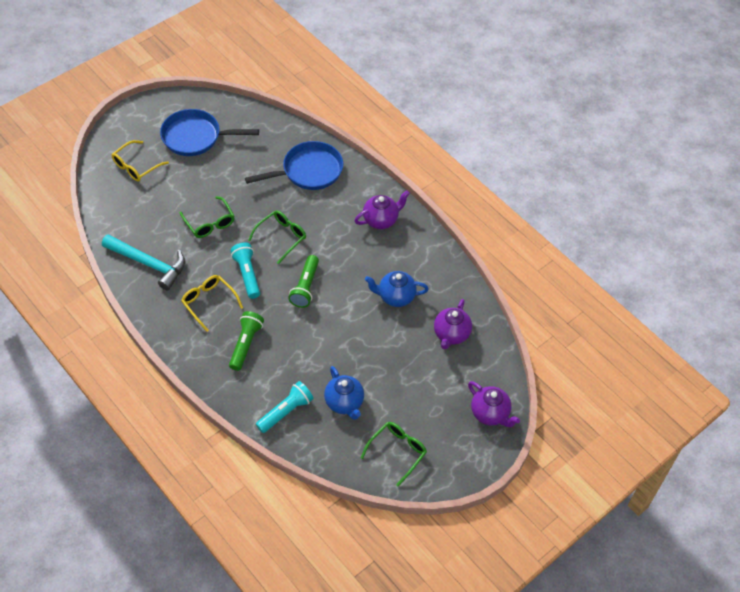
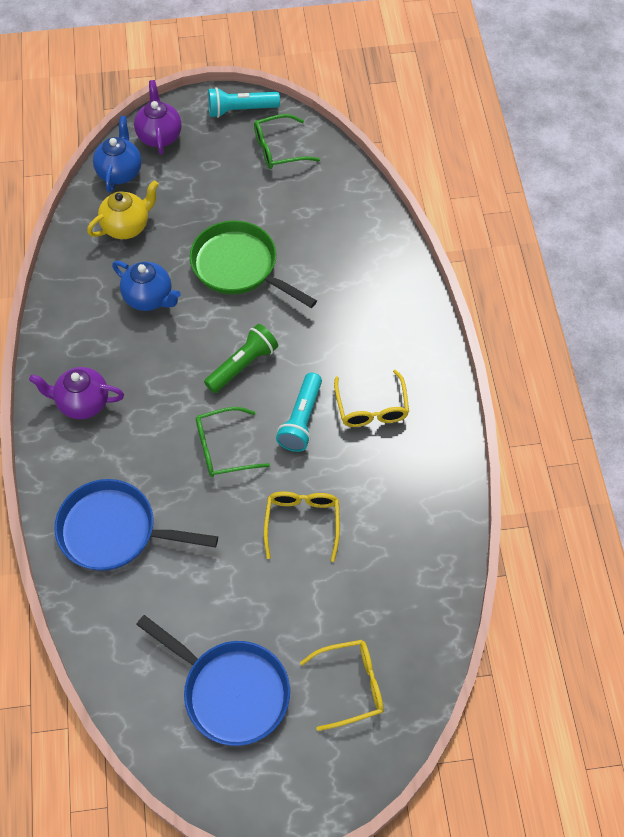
camera: 145 degrees left, 5 degrees up
(149, 264) = (418, 504): turquoise hammer -> none
(209, 223) = (302, 523): green glasses -> yellow glasses
(245, 344) = (360, 333): green flashlight -> none
(285, 412) = (363, 240): turquoise flashlight -> turquoise flashlight (240, 110)
(344, 403) = (296, 218): blue teapot -> blue teapot (120, 172)
(356, 347) = (239, 267): none -> green pan
(451, 334) = (127, 226): purple teapot -> yellow teapot

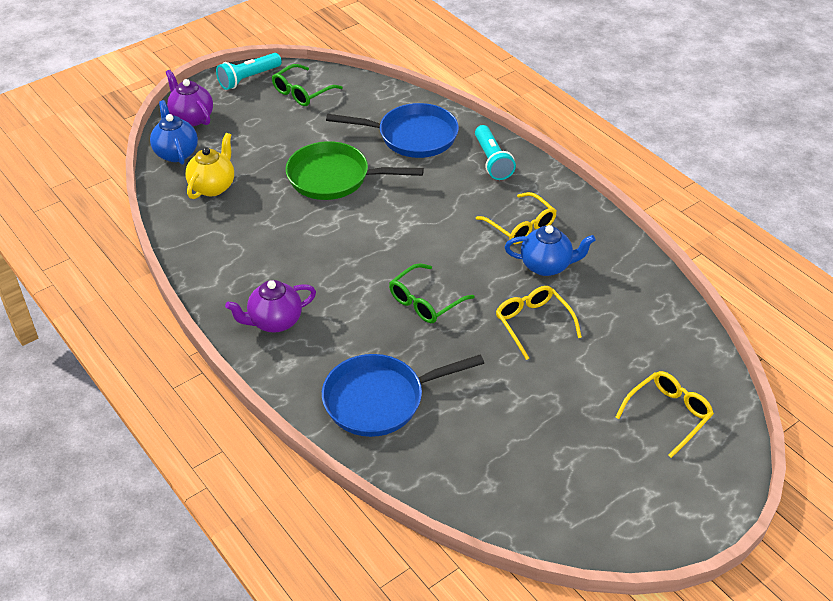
camera: 30 degrees left, 15 degrees down
(149, 298) = (273, 227): blue teapot -> blue teapot (546, 266)
(231, 691) = (577, 466): blue pan -> blue pan (412, 136)
(242, 365) = (393, 240): green flashlight -> none
(301, 420) = (472, 256): turquoise flashlight -> turquoise flashlight (492, 161)

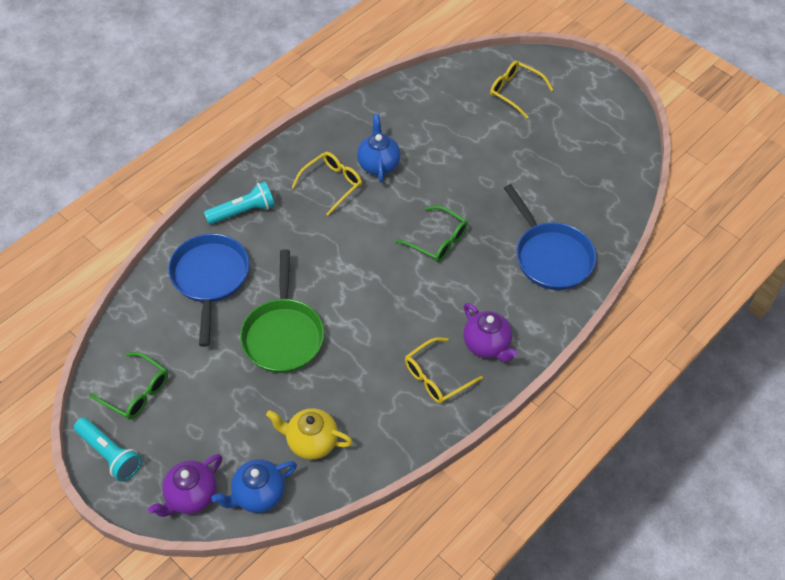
camera: 100 degrees left, 10 degrees up
(533, 323) = (446, 169): yellow glasses -> yellow glasses (436, 377)

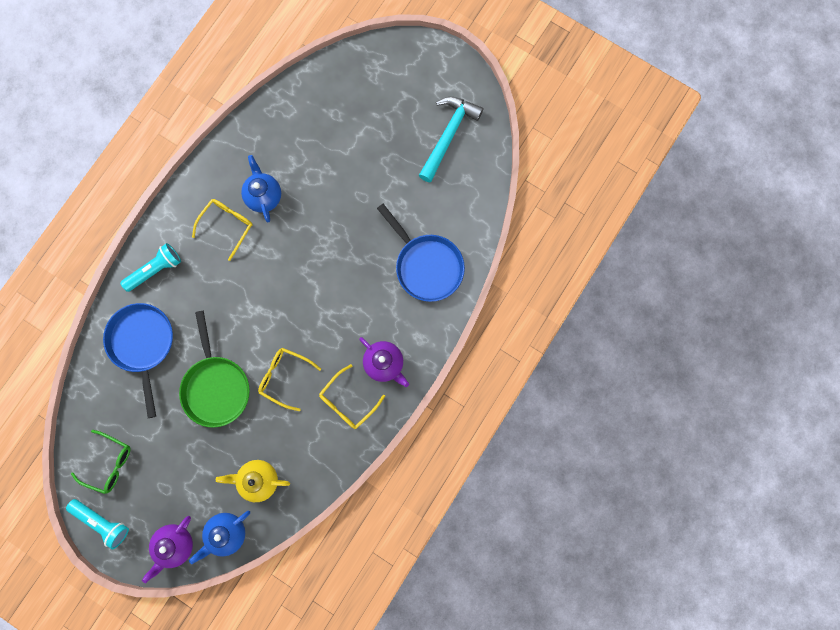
camera: 10 degrees left, 25 degrees up
(438, 240) = (329, 267): green glasses -> none
(515, 92) = (374, 89): yellow glasses -> yellow glasses (284, 377)
(591, 142) = (448, 135): none -> turquoise hammer

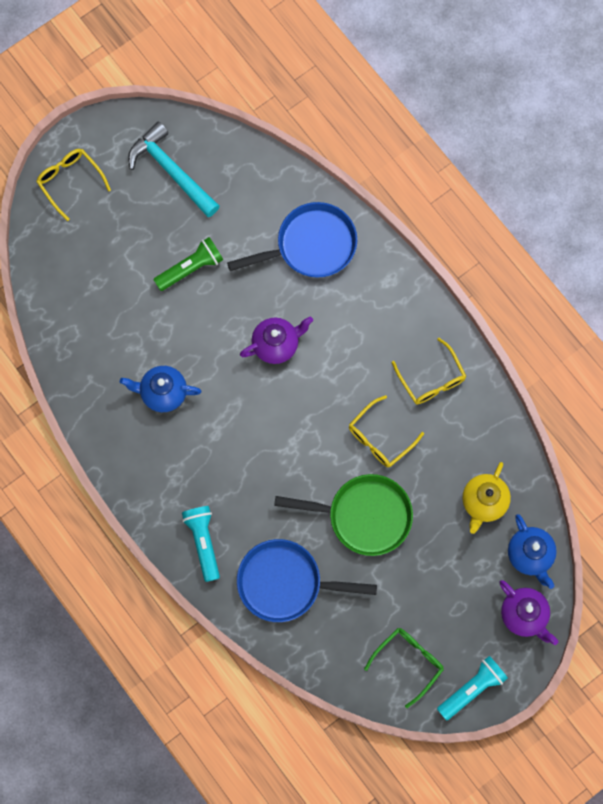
camera: 70 degrees left, 5 degrees down
(227, 226) = (182, 445): yellow glasses -> yellow glasses (70, 181)
(373, 179) = (190, 268): none -> green flashlight
(384, 363) = (403, 327): purple teapot -> purple teapot (276, 345)

